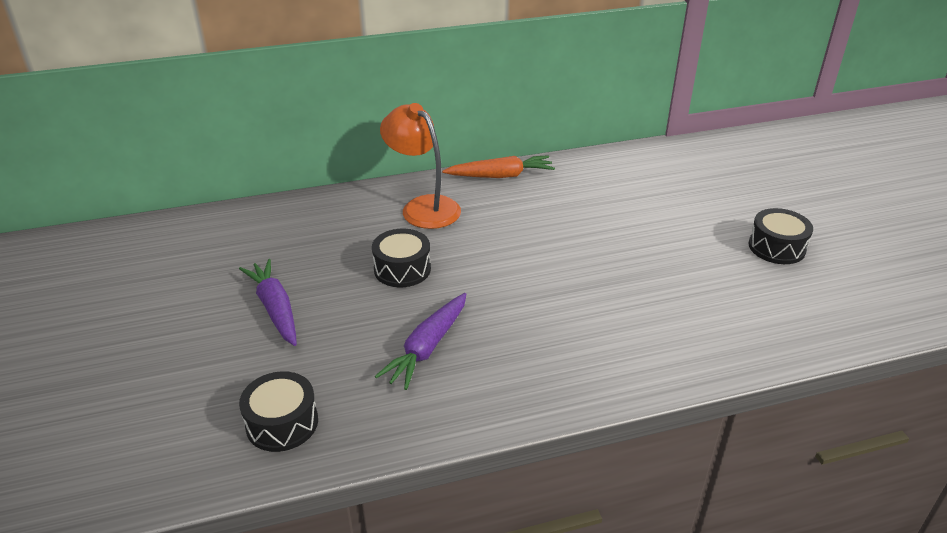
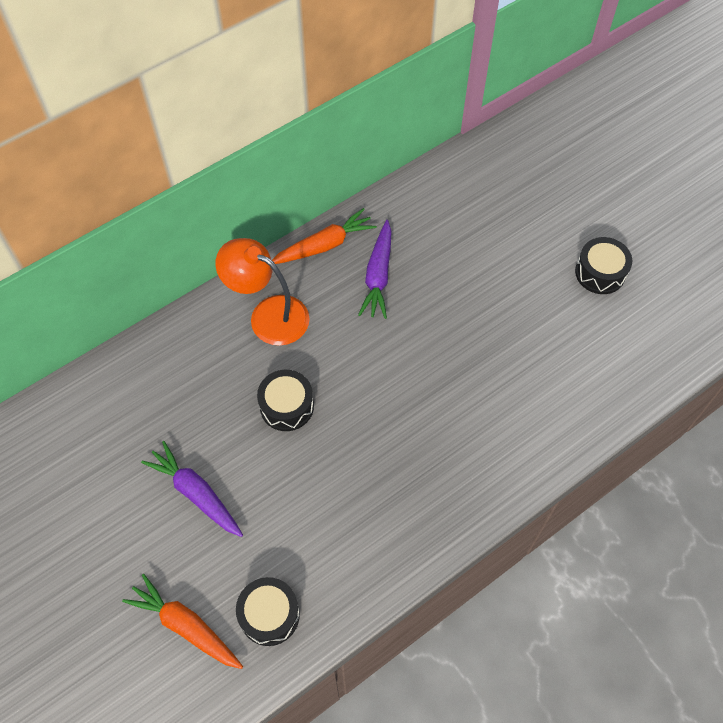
camera: 20 degrees left, 25 degrees up
(192, 407) = (185, 626): none -> orange carrot
(427, 348) = (350, 493): purple carrot -> purple carrot (378, 276)

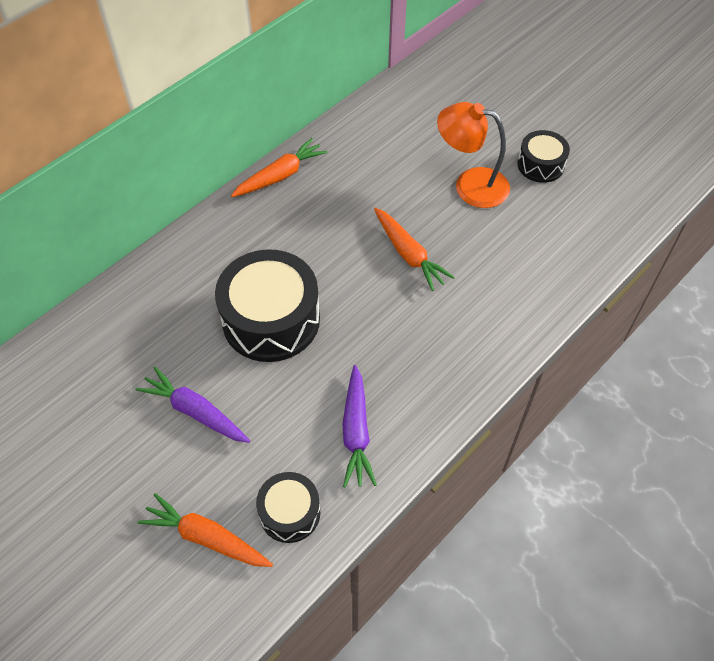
camera: 10 degrees left, 5 degrees down
(268, 315) = (238, 242): orange lamp -> orange lamp (470, 185)
(287, 406) = (271, 319): black drum -> black drum, size x1.84
(378, 276) = (337, 194): purple carrot -> purple carrot (356, 432)
(440, 355) = (409, 254): none -> orange carrot

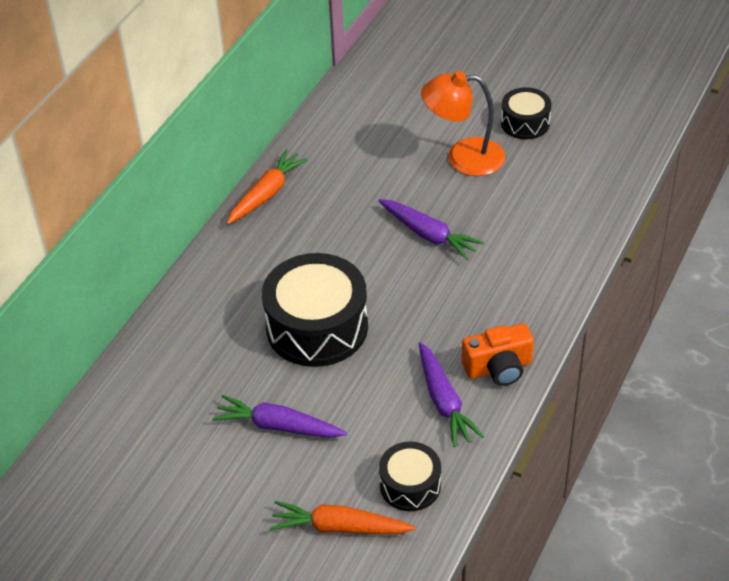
camera: 15 degrees left, 10 degrees down
(409, 254) = (429, 235): orange carrot -> purple carrot
(421, 411) = (498, 368): none -> orange camera

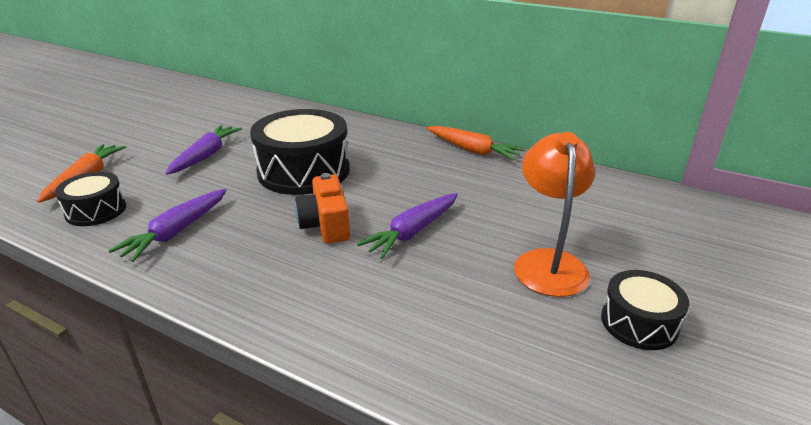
camera: 90 degrees right, 15 degrees down
(444, 402) = (176, 232): purple carrot -> purple carrot turned 45 degrees counterclockwise
(498, 368) = (198, 269): orange camera -> orange camera (326, 225)

